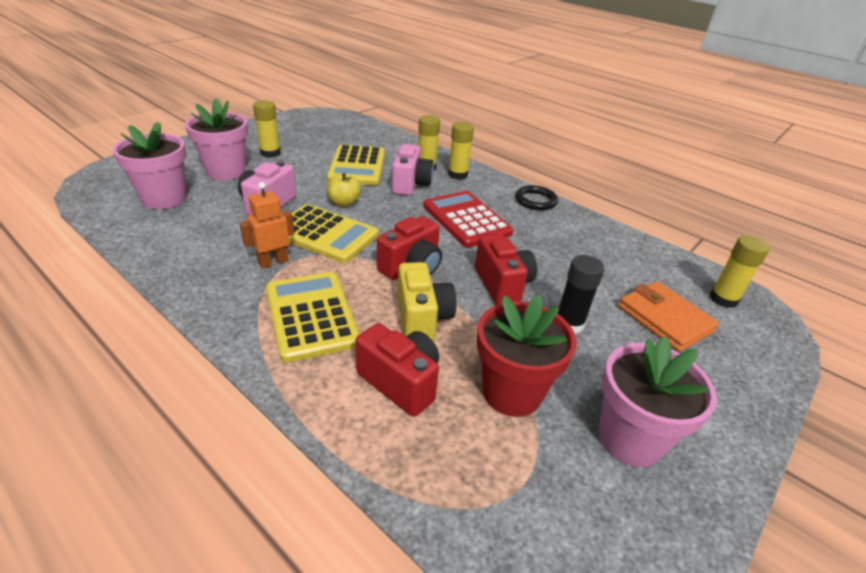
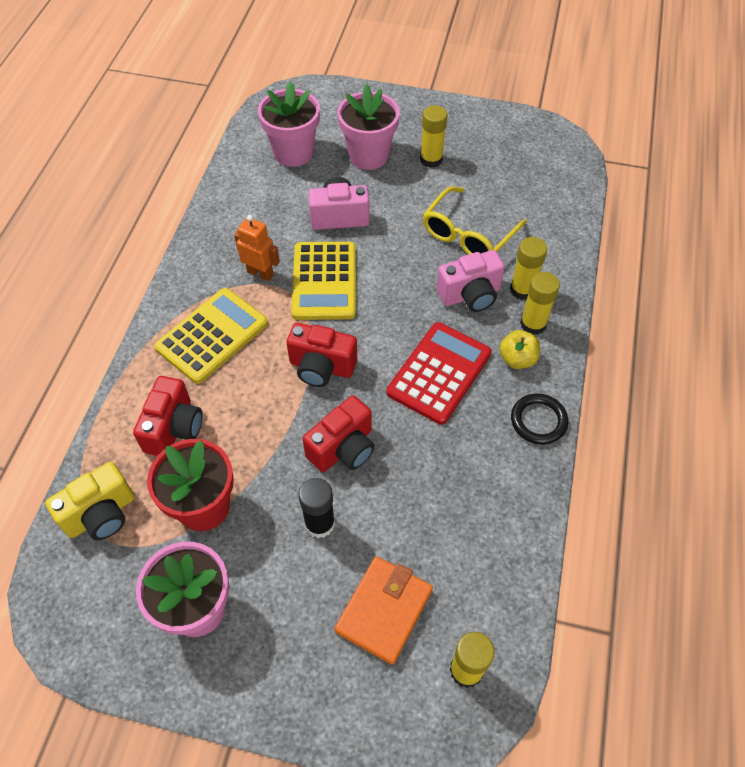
camera: 65 degrees right, 20 degrees up
(344, 203) = (387, 264): yellow apple -> yellow apple (517, 359)
(357, 166) = (468, 234): yellow calculator -> yellow glasses
(422, 319) = (254, 408): yellow camera -> yellow camera (101, 514)

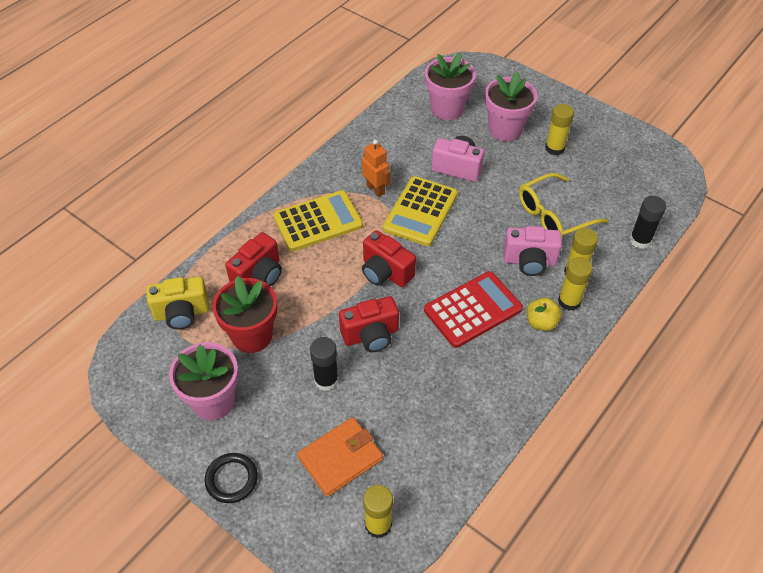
camera: 25 degrees right, 5 degrees down
(538, 421) = (532, 374): black ring -> black ring (231, 479)
(568, 230) = (640, 240): none -> black glue stick

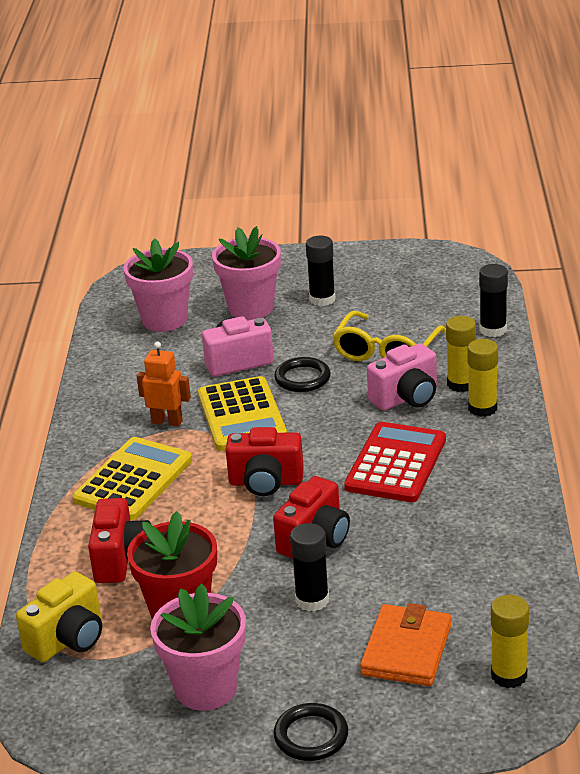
camera: 35 degrees left, 20 degrees down
(482, 205) = (302, 378): none -> black ring
(541, 322) = (475, 438): yellow apple -> none
(554, 148) = (322, 299): yellow glue stick -> black glue stick

